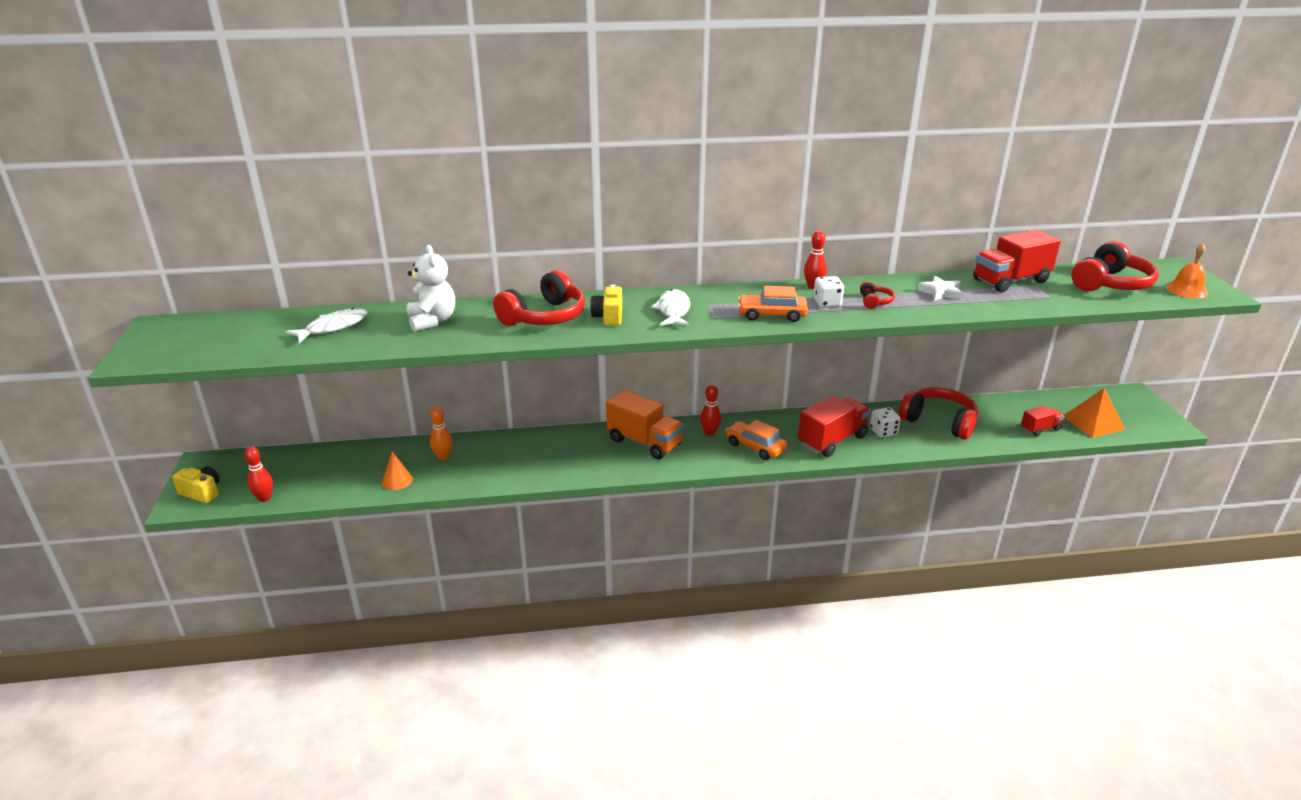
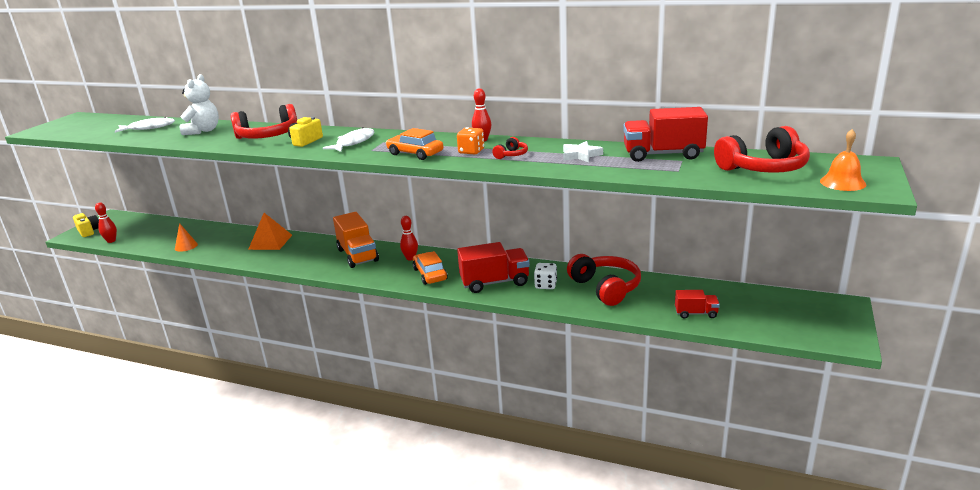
camera: 30 degrees right, 5 degrees down
(443, 456) = (228, 238): orange bowling pin -> none
(827, 303) = (471, 151): white dice -> orange dice
(1093, 422) = (761, 319): orange pyramid -> orange pyramid (270, 242)

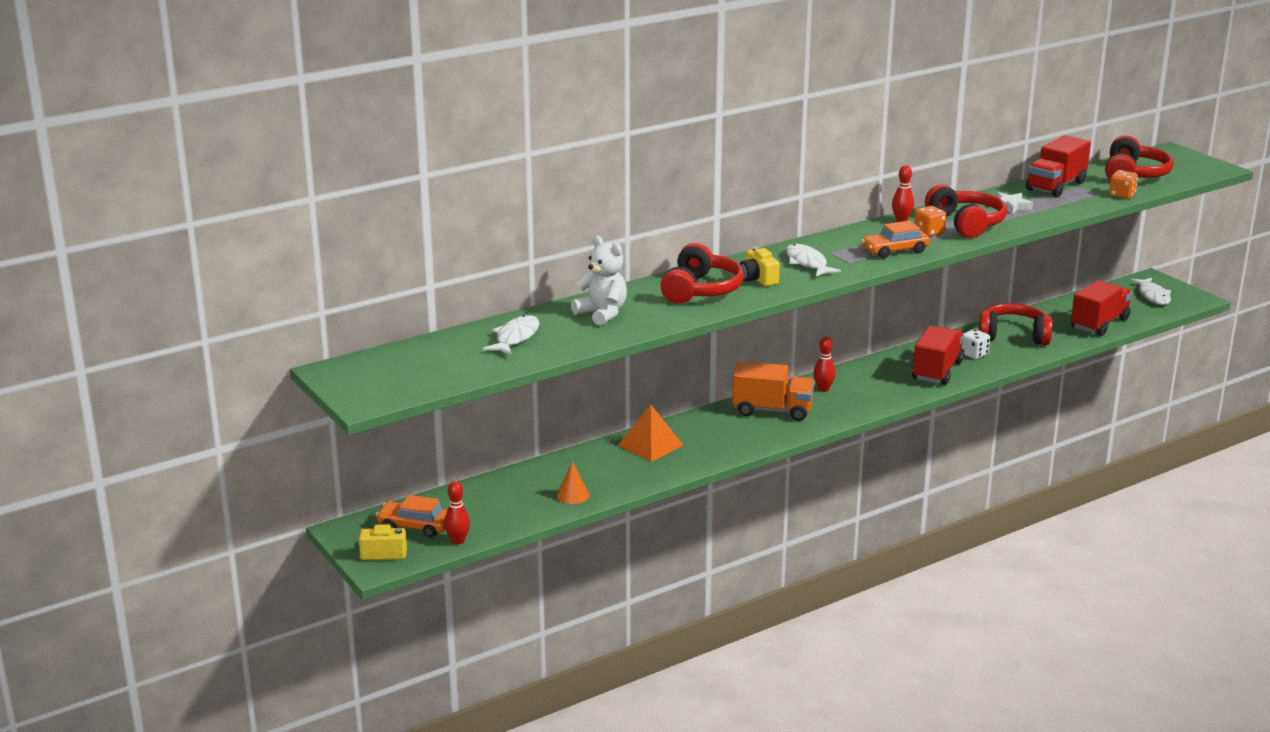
camera: 55 degrees left, 0 degrees up
(430, 274) = (875, 391): orange car -> orange car (415, 526)
(511, 155) = (966, 224): red headphones -> red headphones, size x2.19
(696, 177) = (1121, 195): none -> orange dice
(696, 313) = (1099, 324): red truck -> red truck, size x1.84
(806, 318) = (1153, 296): none -> white fish
(842, 182) = (1193, 169): orange bell -> none

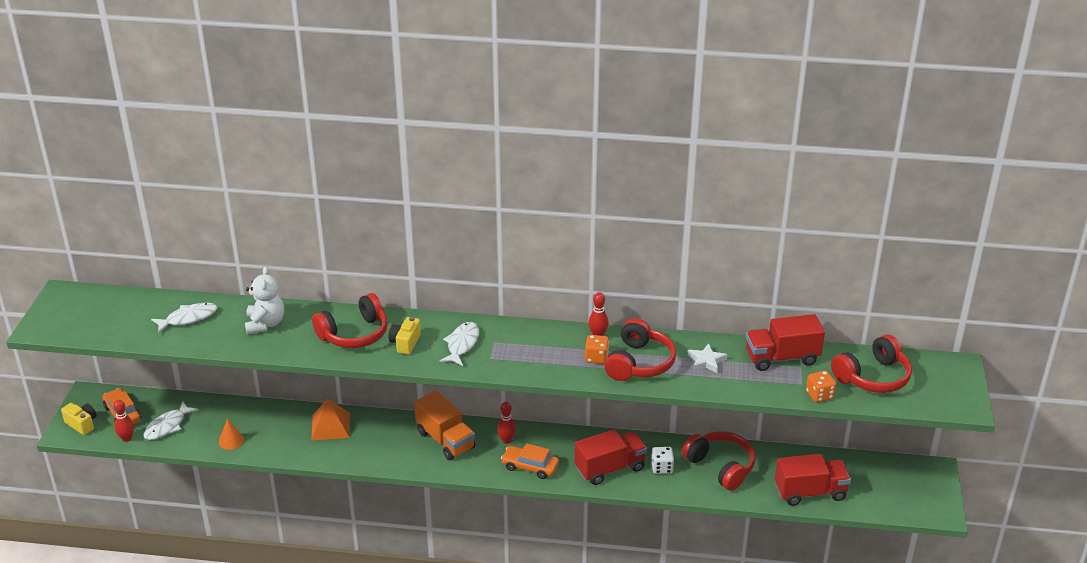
camera: 40 degrees right, 10 degrees up
(895, 250) = (540, 363): orange car -> orange car (530, 467)
(1153, 296) = (905, 488): white fish -> white fish (167, 426)

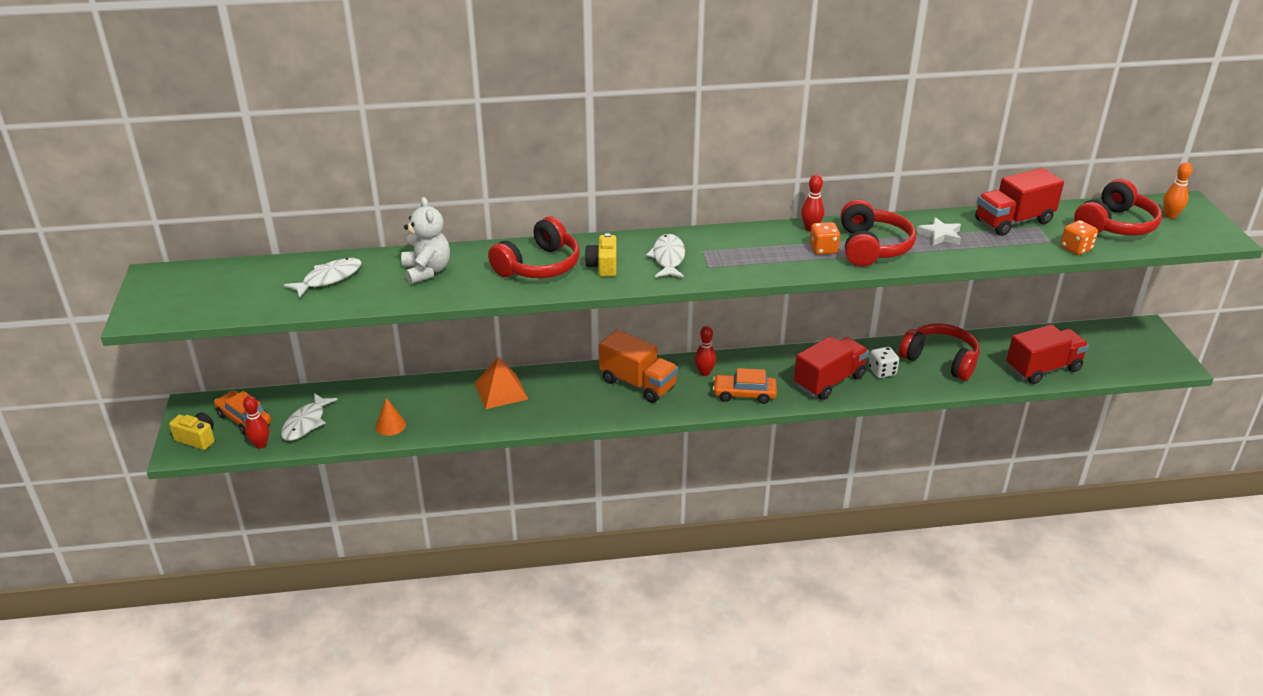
camera: 15 degrees left, 0 degrees up
(932, 376) = (1170, 216): none -> orange bowling pin

